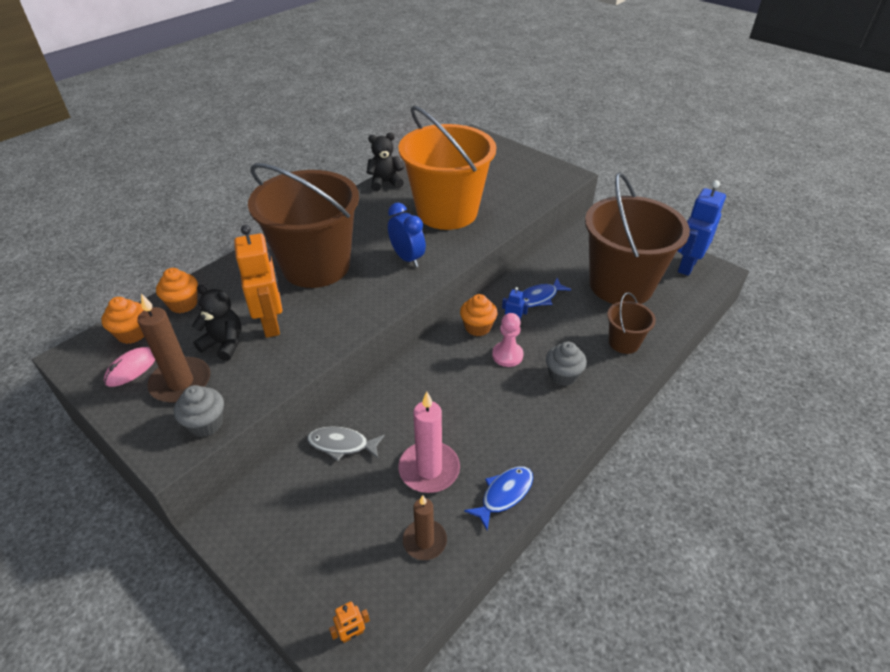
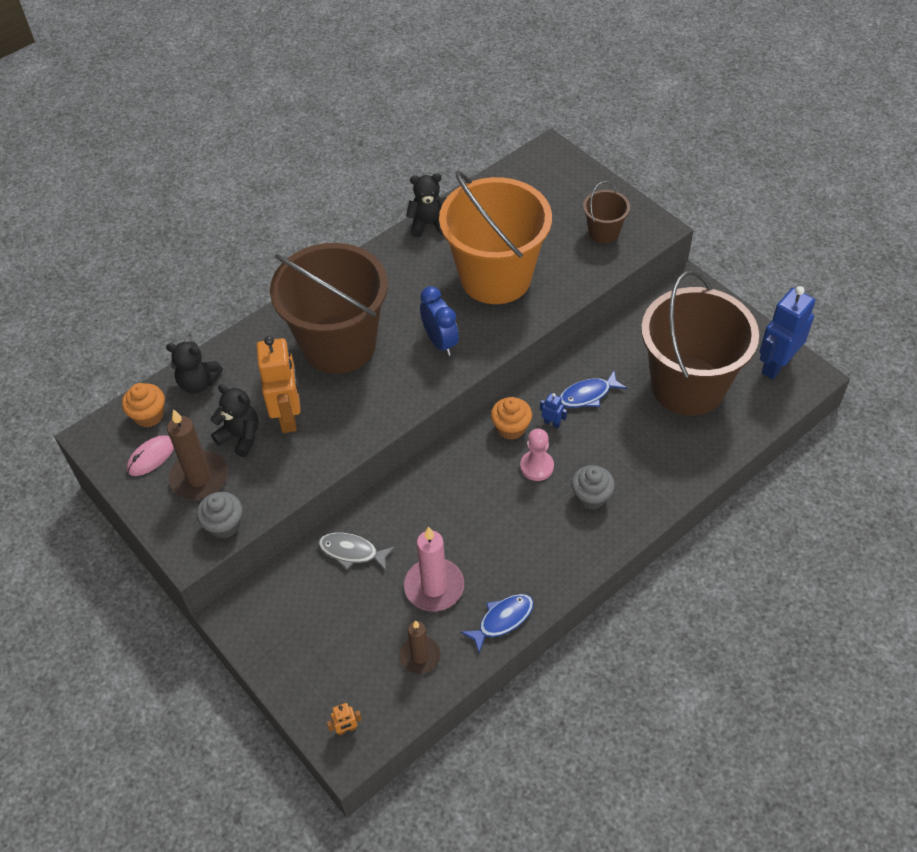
camera: 10 degrees right, 10 degrees up
(183, 304) = (198, 383): orange cupcake -> black teddy bear
(624, 343) = (669, 463): brown bucket -> brown bucket (603, 232)

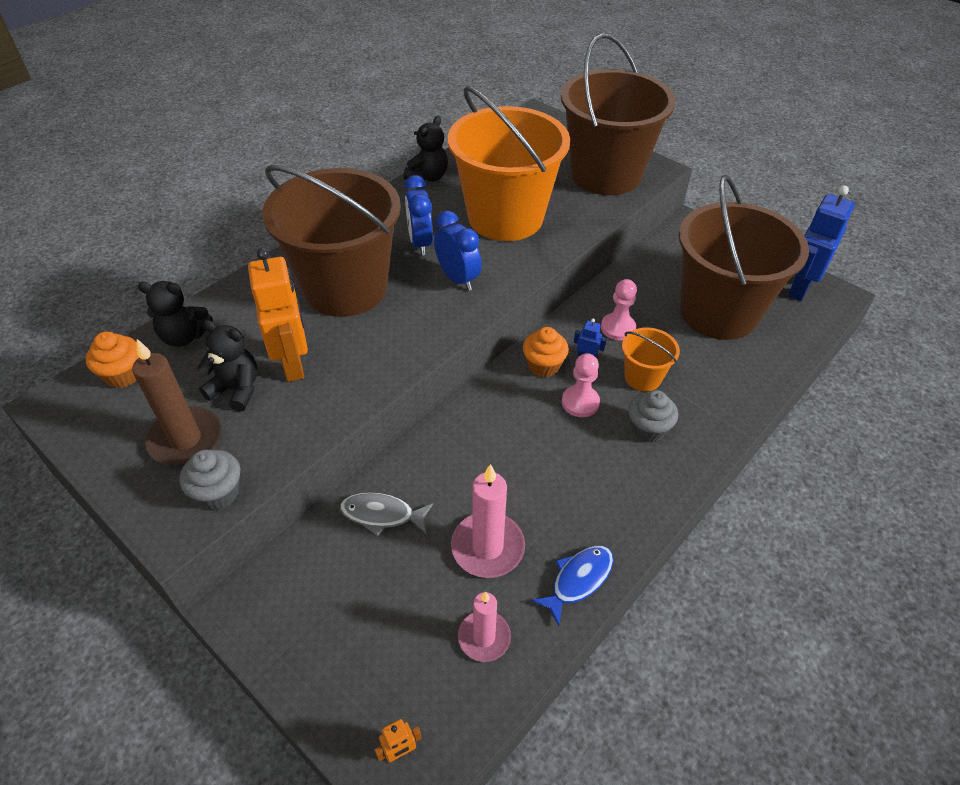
camera: 10 degrees left, 5 degrees down
(151, 457) = (125, 420): pink mouse -> none
(411, 301) = (420, 243): none -> blue clock
(420, 656) = (484, 637): brown candle -> pink candle
(429, 224) = (428, 177): black teddy bear -> black teddy bear turned 135 degrees clockwise
(588, 395) = (618, 328): blue fish -> pink pawn
(599, 447) = (643, 377): none -> orange bucket
(603, 232) = (605, 174): brown bucket -> brown bucket, size x2.28

